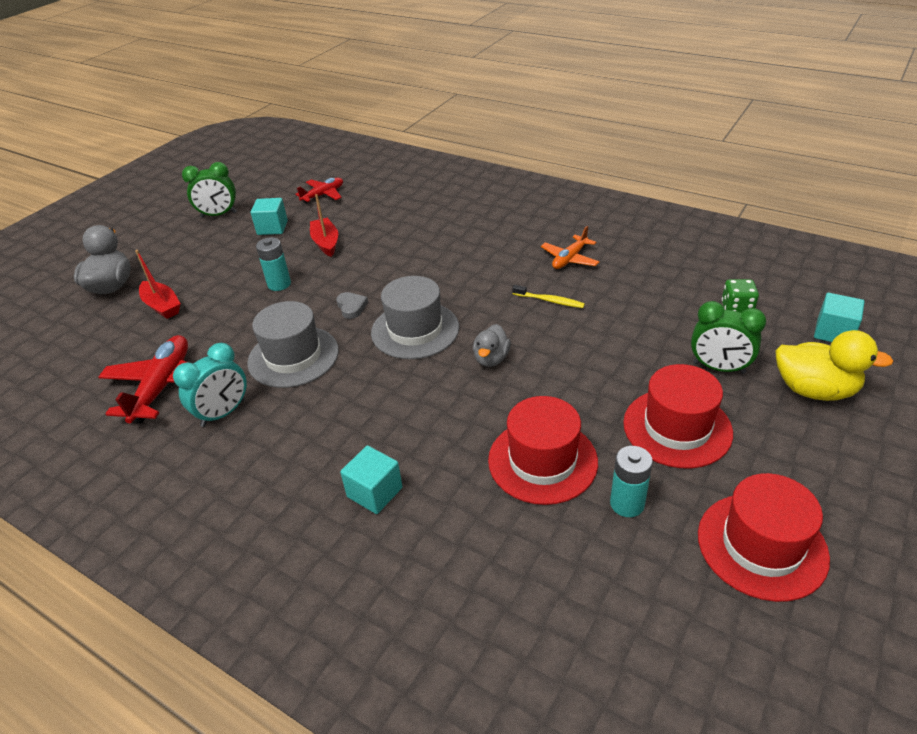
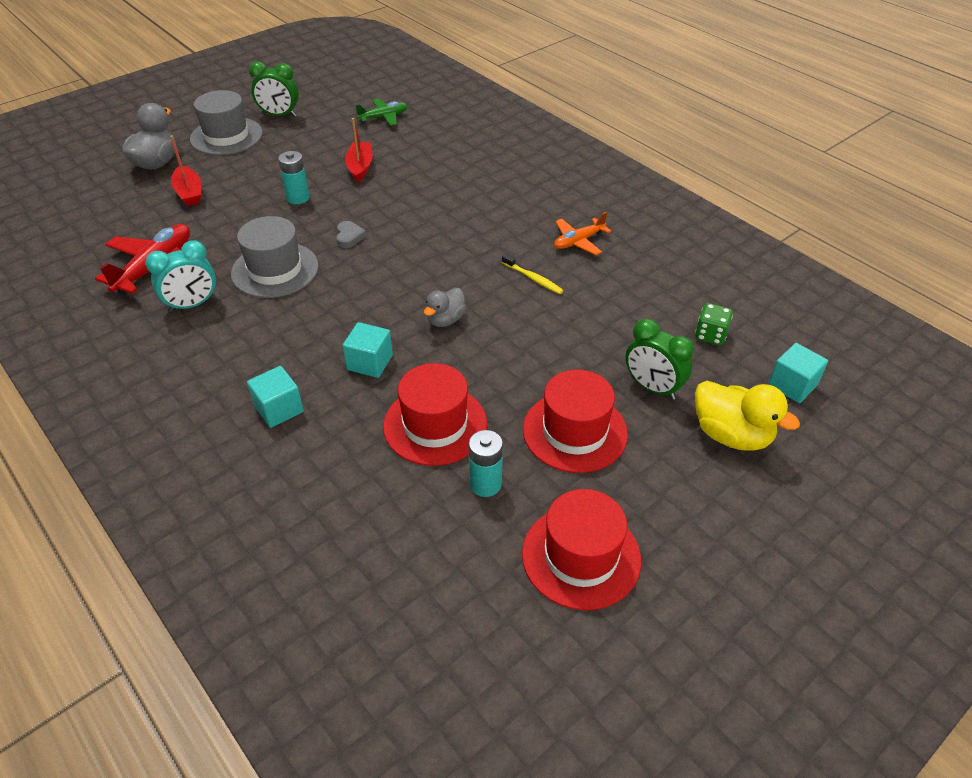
camera: 15 degrees right, 5 degrees up
(272, 228) = (320, 140): turquoise cube -> turquoise cube (370, 362)
(323, 195) = (383, 117): red plane -> green plane
(415, 330) = (393, 274): grey hat -> grey hat (226, 136)

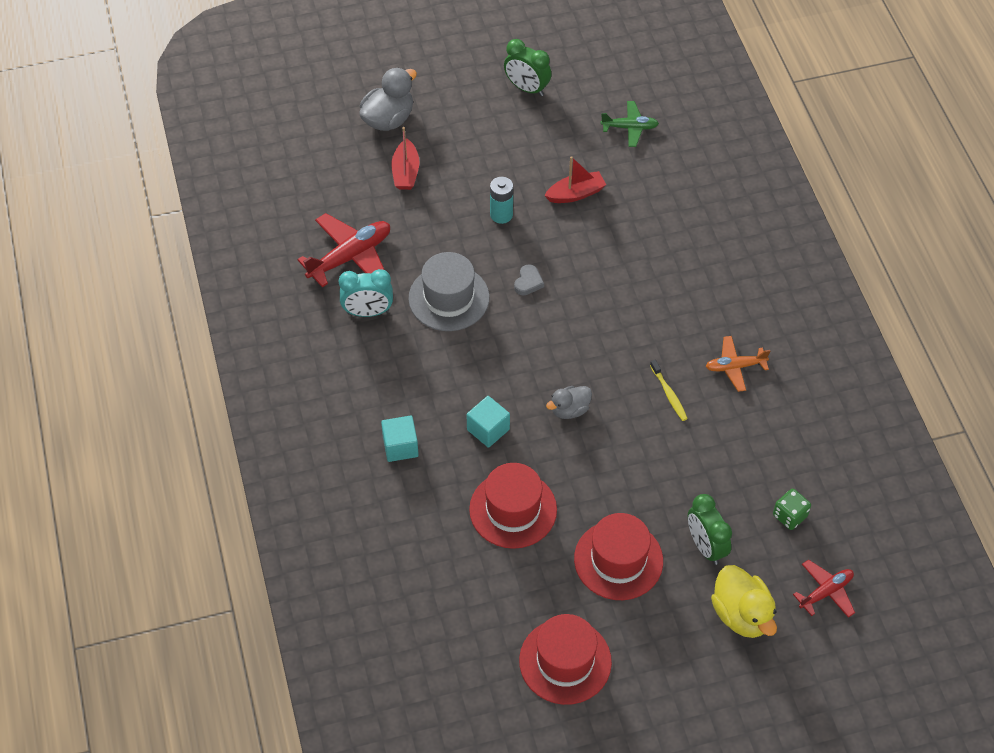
camera: 25 degrees right, 10 degrees up
(226, 136) = (464, 103): grey hat -> none
(360, 167) = (575, 194): red boat -> red boat turned 45 degrees clockwise
(485, 484) = (526, 576): turquoise battery -> none
(792, 385) = (825, 592): turquoise cube -> red plane

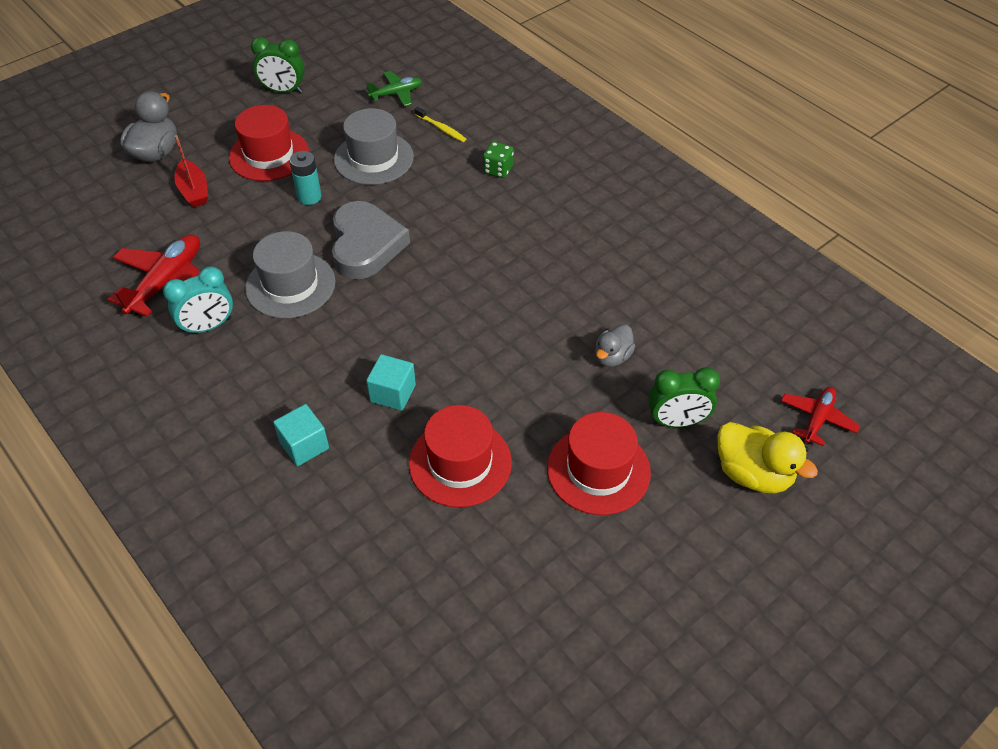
camera: 25 degrees left, 5 degrees down
(528, 282) = (366, 245): grey heart -> grey heart, size x2.50
(565, 661) = (602, 602): red hat -> red hat (269, 155)
(570, 410) = (468, 344): grey duck -> grey duck (612, 357)
(575, 194) = (373, 158): red boat -> grey hat
(669, 394) = (558, 295): yellow toothbrush -> yellow toothbrush (441, 128)
(705, 546) = (677, 421): green clock -> green clock turned 45 degrees counterclockwise
(735, 367) = (605, 251): orange plane -> none
(789, 516) = (738, 362): green dice -> green dice (498, 170)

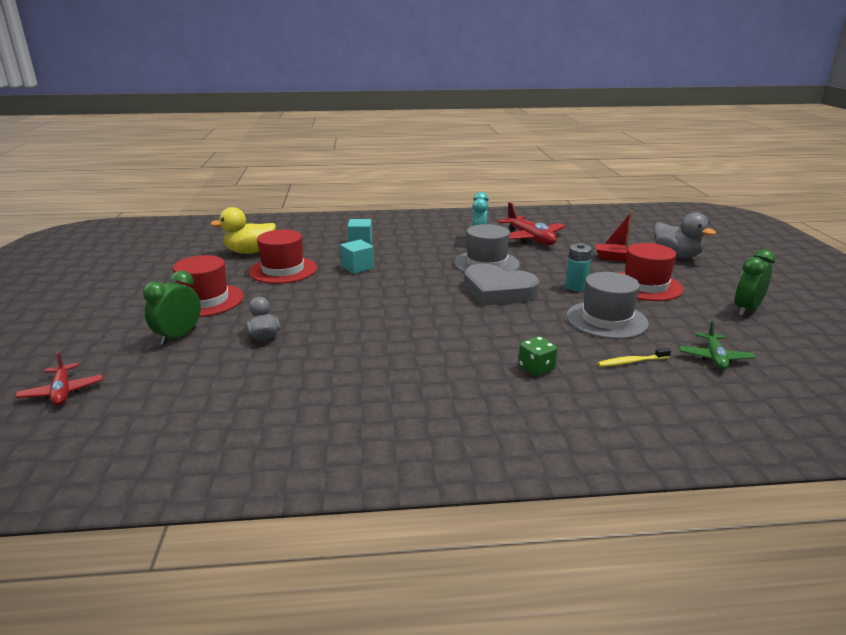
camera: 125 degrees right, 25 degrees down
(753, 474) = (97, 344): yellow duck -> yellow duck (250, 252)

